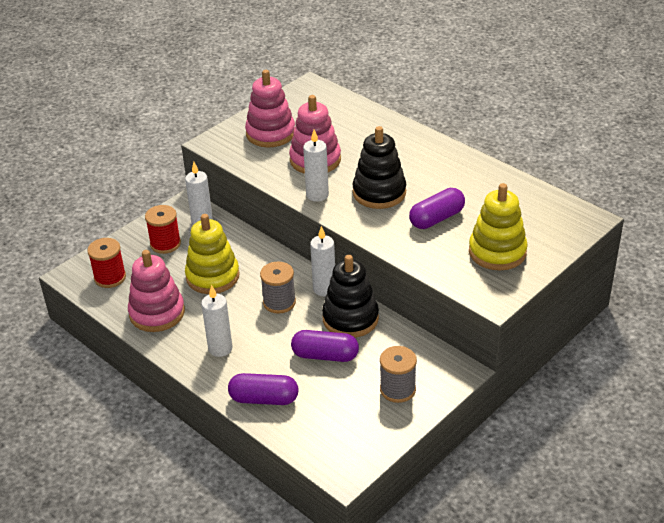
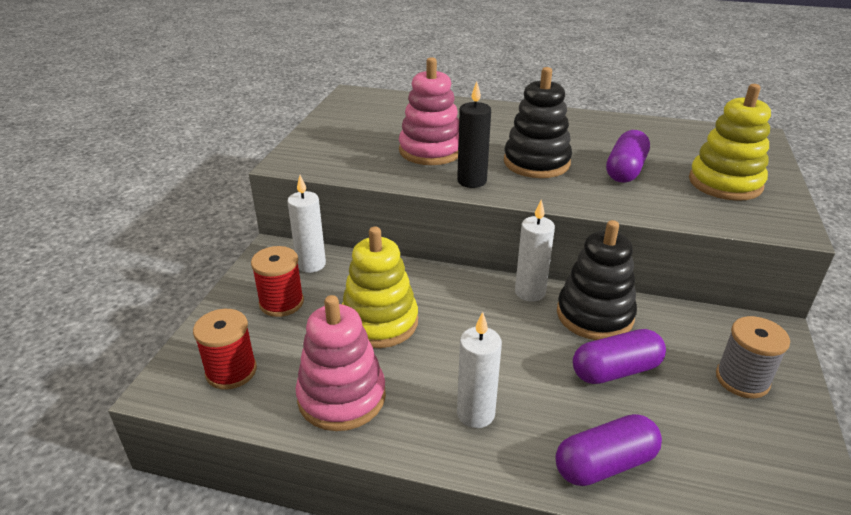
camera: 30 degrees left, 5 degrees down
(270, 133) = (352, 139): pink stacking toy -> none
(279, 302) = (493, 325): grey spool -> none
(317, 195) = (472, 181): white candle -> black candle

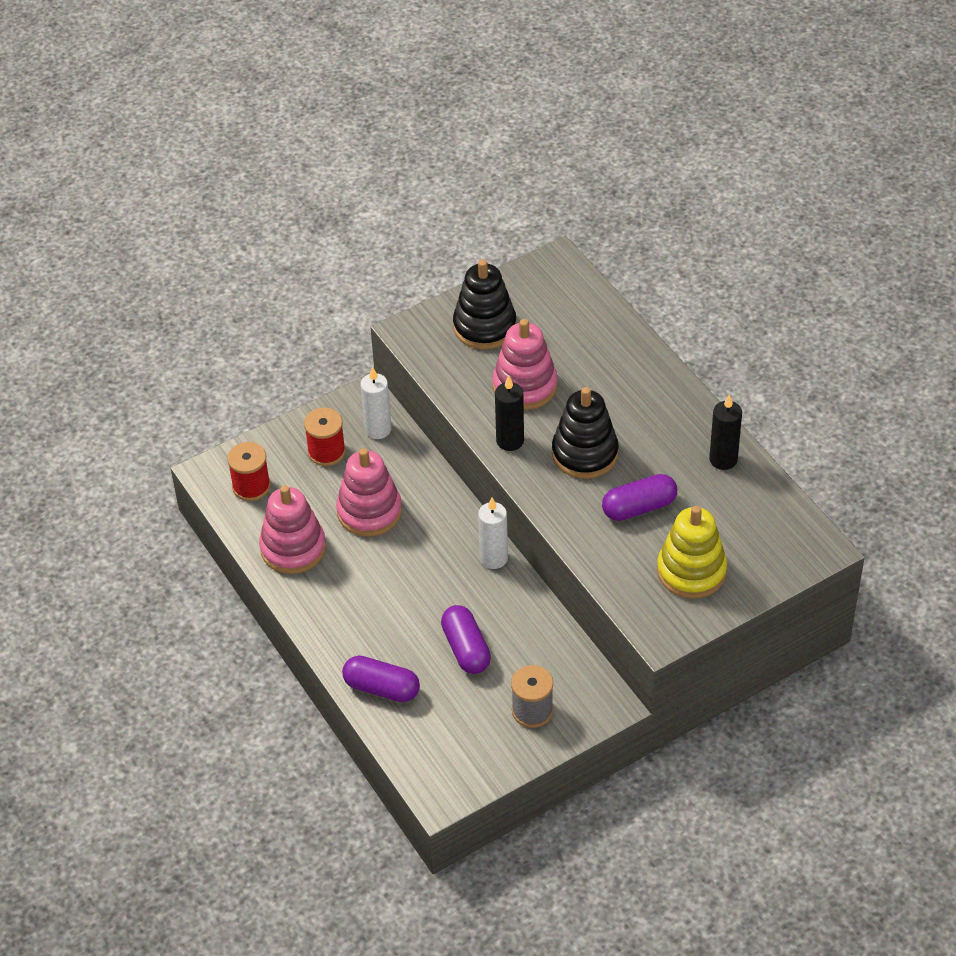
camera: 45 degrees right, 15 degrees up
(379, 322) = (369, 511): yellow stacking toy -> pink stacking toy
(475, 414) = (351, 612): white candle -> none
(594, 315) = (510, 606): black stacking toy -> black stacking toy (484, 326)
(615, 370) = (466, 648): purple capsule -> purple capsule turned 45 degrees clockwise
(622, 126) = (723, 459): none -> black candle

